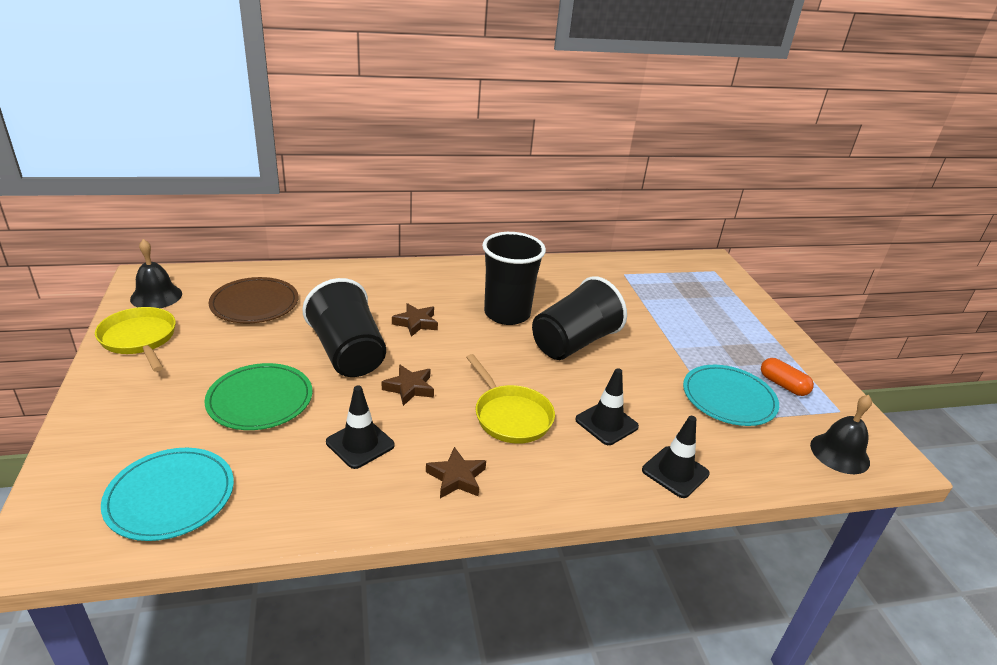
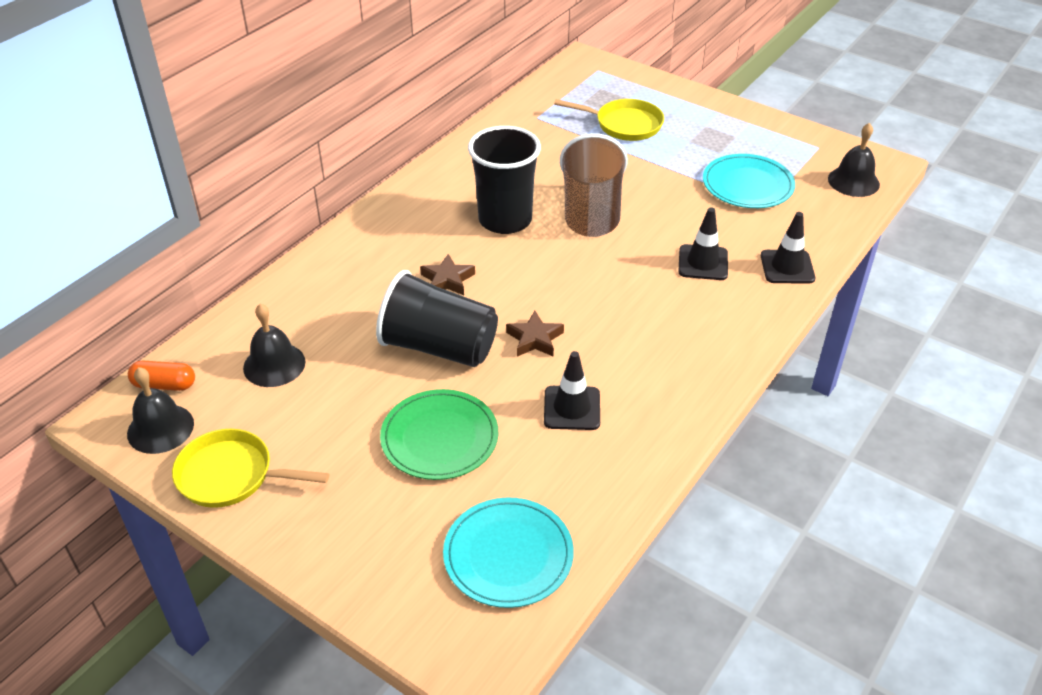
camera: 40 degrees left, 10 degrees up
(254, 303) = (274, 364): brown plate -> black bell
(456, 478) = (671, 378): brown star -> none
(510, 416) = (636, 305): yellow pan -> yellow pan (624, 124)
(573, 343) = (591, 211): black cup -> brown cup
(783, 385) = (765, 149): orange capsule -> orange capsule (164, 385)

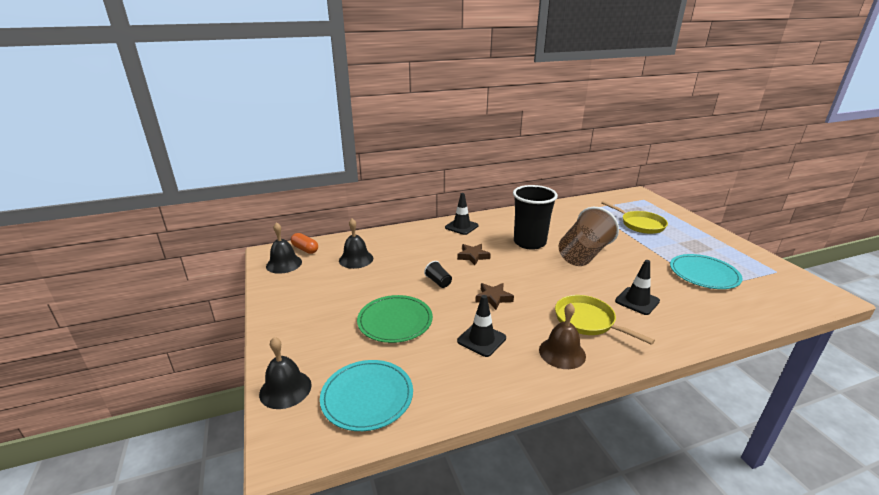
camera: 35 degrees right, 15 degrees down
(231, 475) = (287, 293): yellow pan -> yellow pan (588, 321)
(439, 347) = (438, 282): black cup -> black cup, size x0.41
(674, 379) = (562, 352): none -> brown bell
(787, 267) = (701, 325): black traffic cone -> black traffic cone (461, 226)
(853, 181) = (795, 297): black bell -> black bell (285, 389)

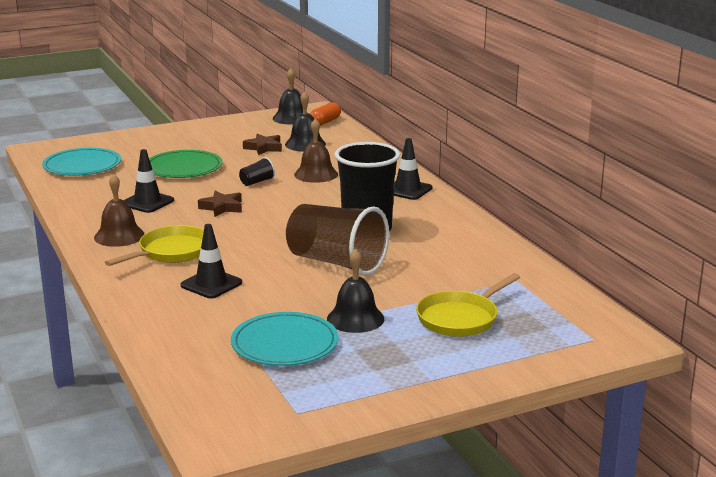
camera: 85 degrees right, 5 degrees down
(285, 389) = (99, 141): black bell -> black bell (355, 318)
(426, 256) = (316, 174): none -> brown bell
(473, 256) = (320, 197): brown star -> brown star (264, 148)

